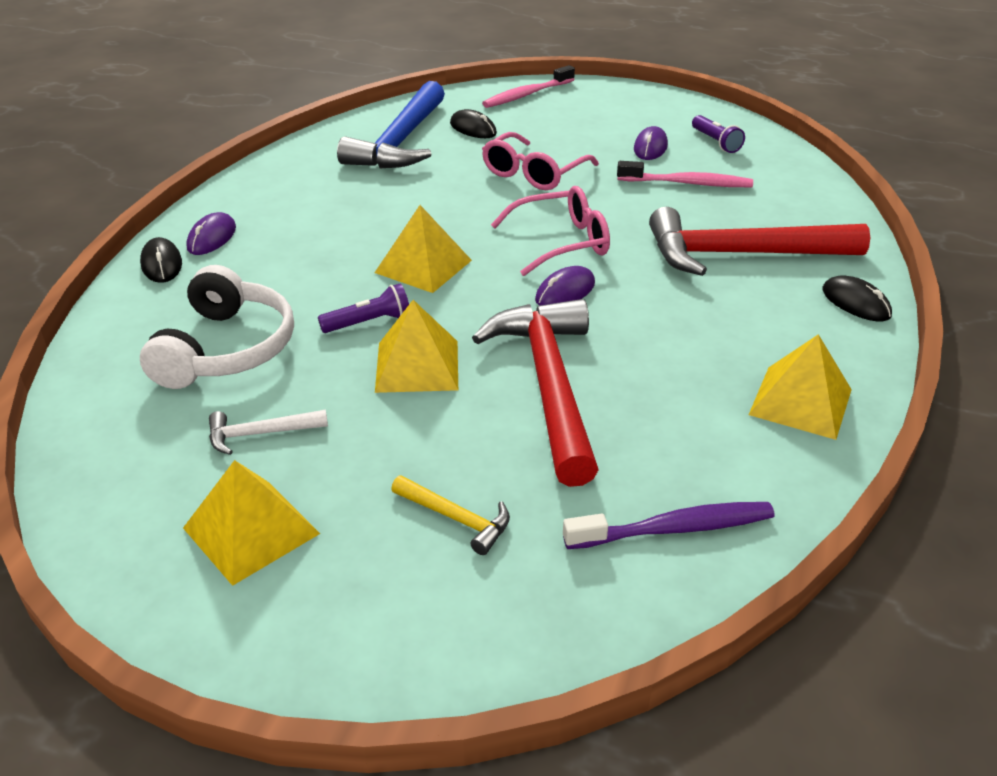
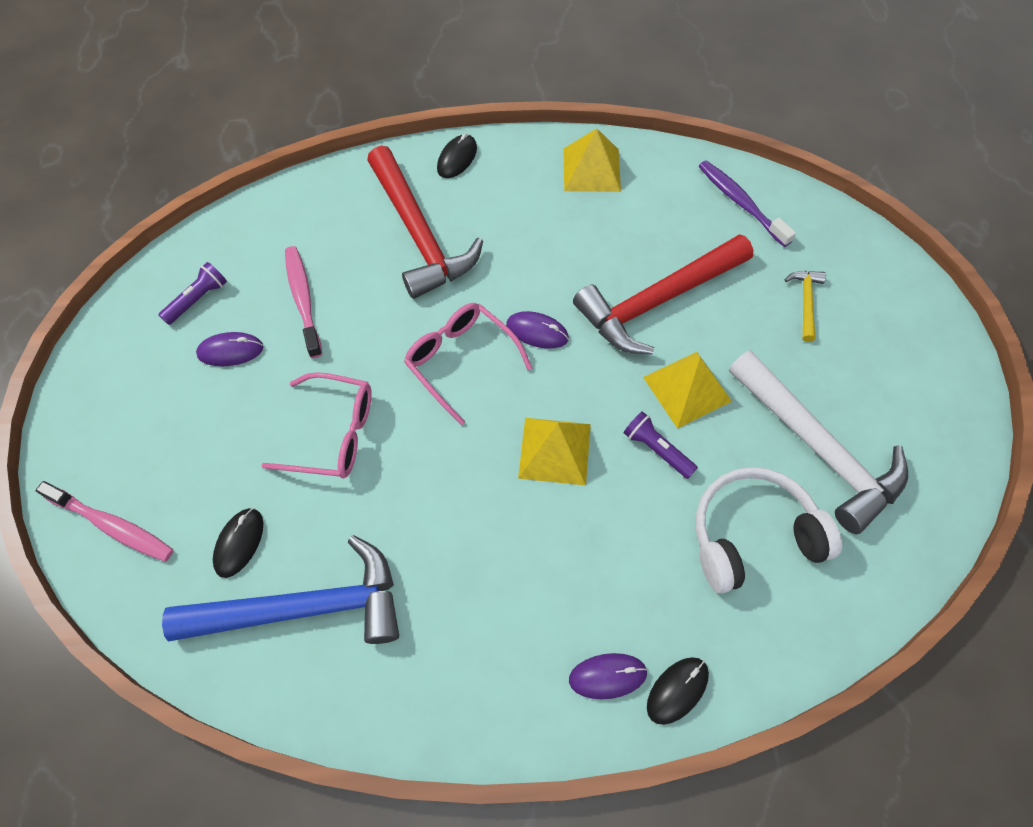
camera: 115 degrees left, 25 degrees up
(251, 530) = (890, 401): yellow pyramid -> none
(260, 434) = (817, 448): white hammer -> white hammer, size x2.30

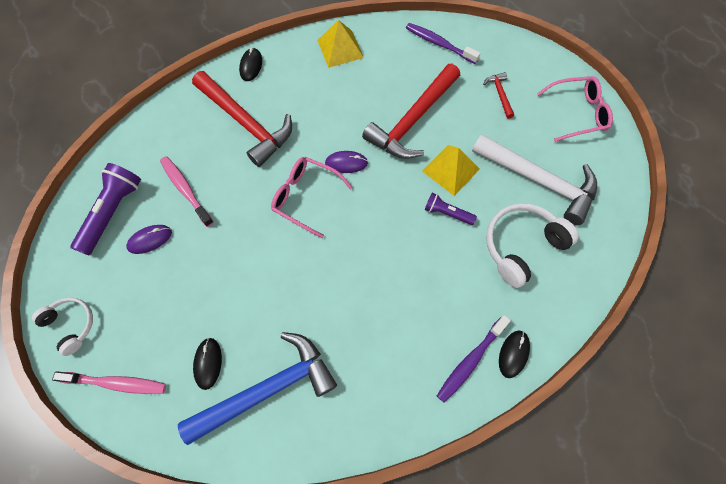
camera: 20 degrees left, 5 degrees up
(87, 429) = (71, 325): none -> white headphones
(197, 299) = (112, 212): purple flashlight -> purple flashlight, size x1.78
(333, 434) = (241, 271): pink glasses -> pink glasses (577, 113)
(555, 450) = (386, 234): yellow pyramid -> none
(607, 676) = (470, 361): purple mouse -> purple toothbrush
(805, 302) = (499, 94): yellow hammer -> red hammer

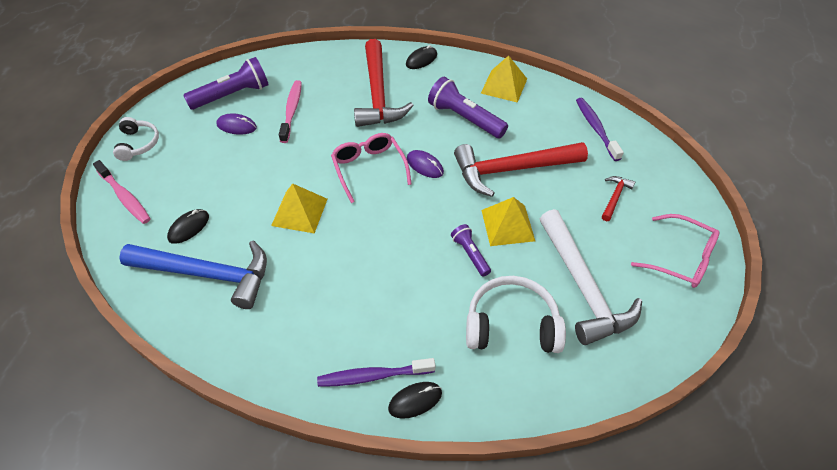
camera: 40 degrees right, 15 degrees down
(287, 276) = (299, 212): none -> yellow pyramid
(337, 99) = (465, 118): none -> purple flashlight

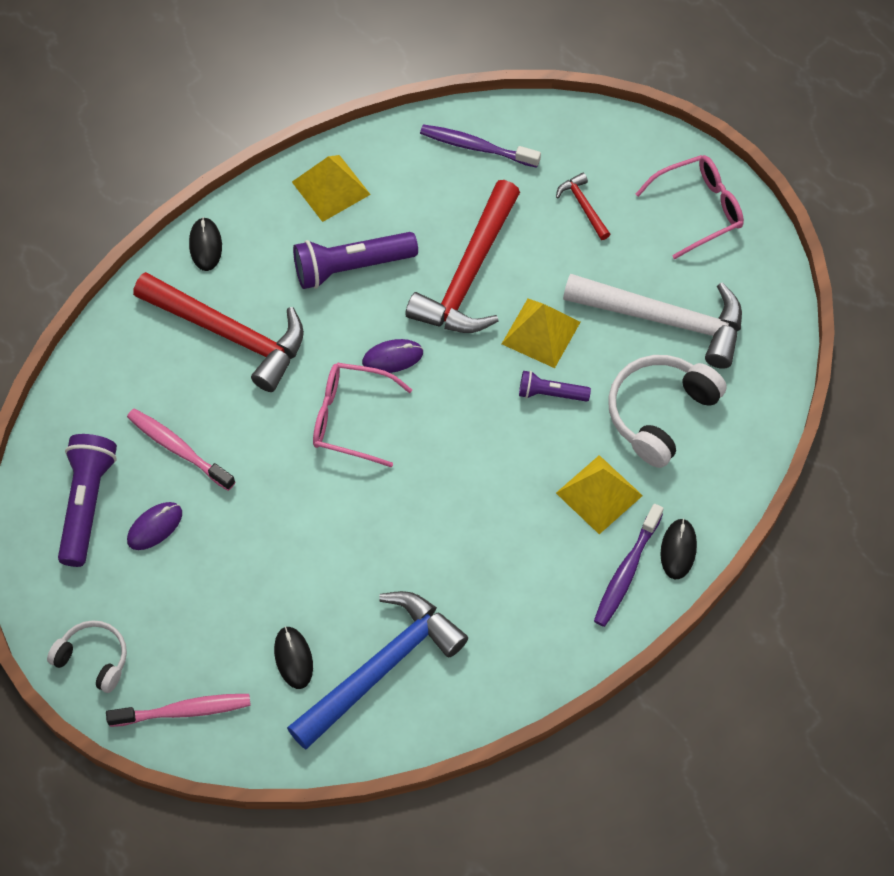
camera: 55 degrees left, 10 degrees up
(299, 212) = (361, 528): yellow pyramid -> yellow pyramid (599, 494)

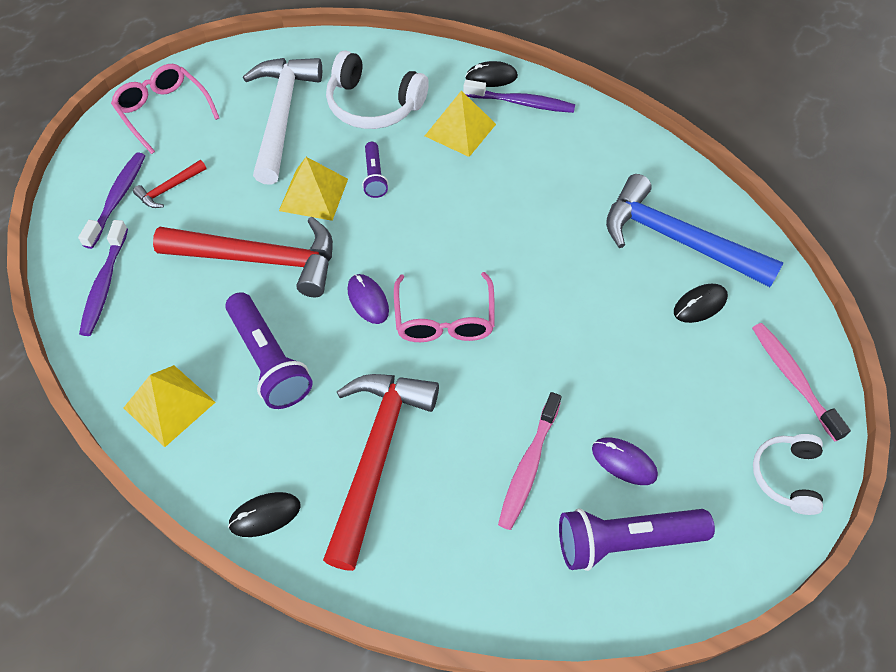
camera: 105 degrees left, 5 degrees down
(581, 162) = (117, 199): none -> purple toothbrush

